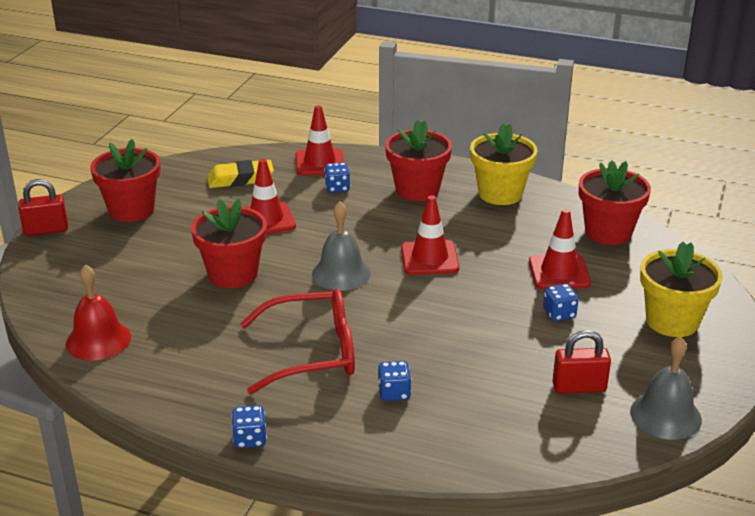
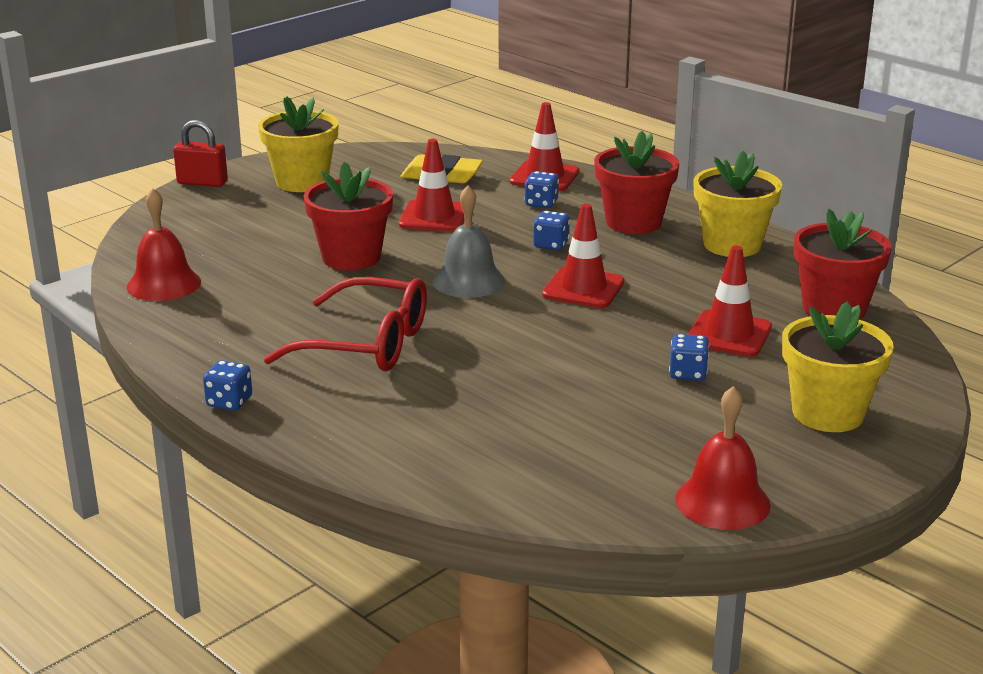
camera: 25 degrees right, 5 degrees down
(131, 210) = (302, 182): red flower pot -> yellow flower pot
(394, 393) = (419, 400): blue dice -> blue dice (551, 245)
(579, 387) = (640, 448): red padlock -> none
(665, 415) = (722, 501): grey bell -> red bell

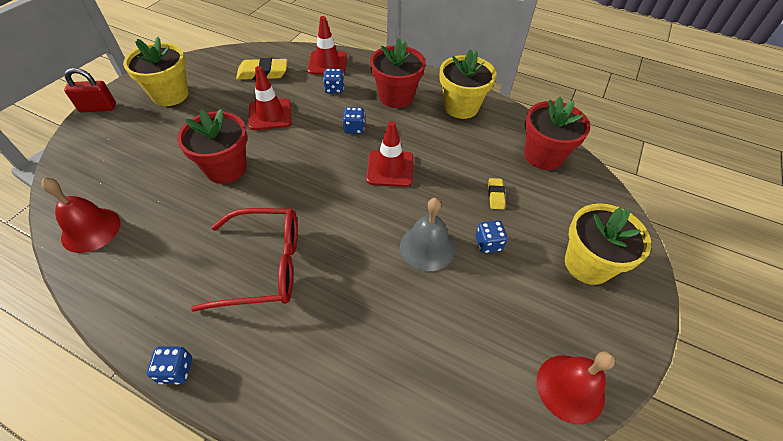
camera: 20 degrees left, 25 degrees up
(468, 281) = (313, 177): grey bell -> grey bell (427, 247)
(729, 334) = (495, 195): red traffic cone -> yellow eraser

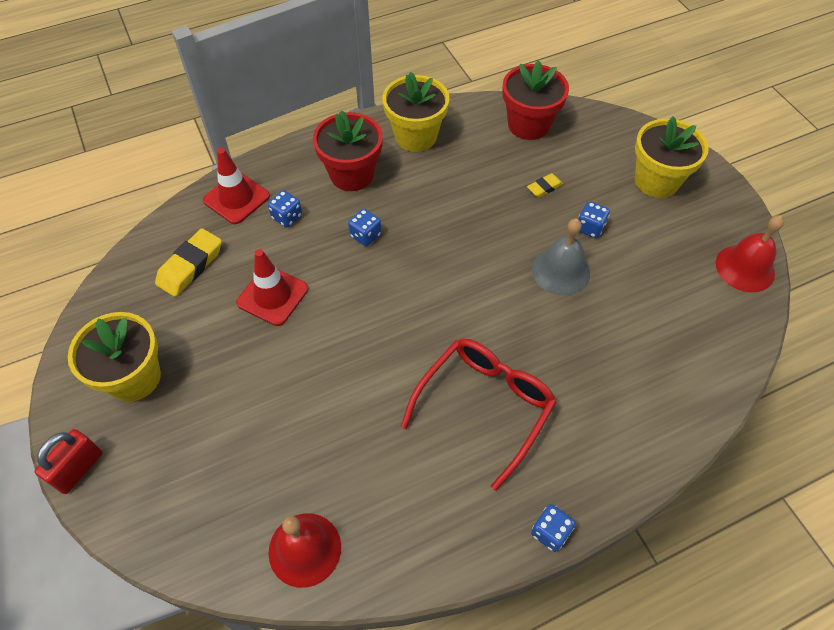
camera: 50 degrees left, 5 degrees up
(226, 168) = (322, 377): red flower pot -> none
(390, 168) = (447, 240): red traffic cone -> none
(495, 195) = (544, 187): yellow eraser -> yellow eraser turned 75 degrees counterclockwise

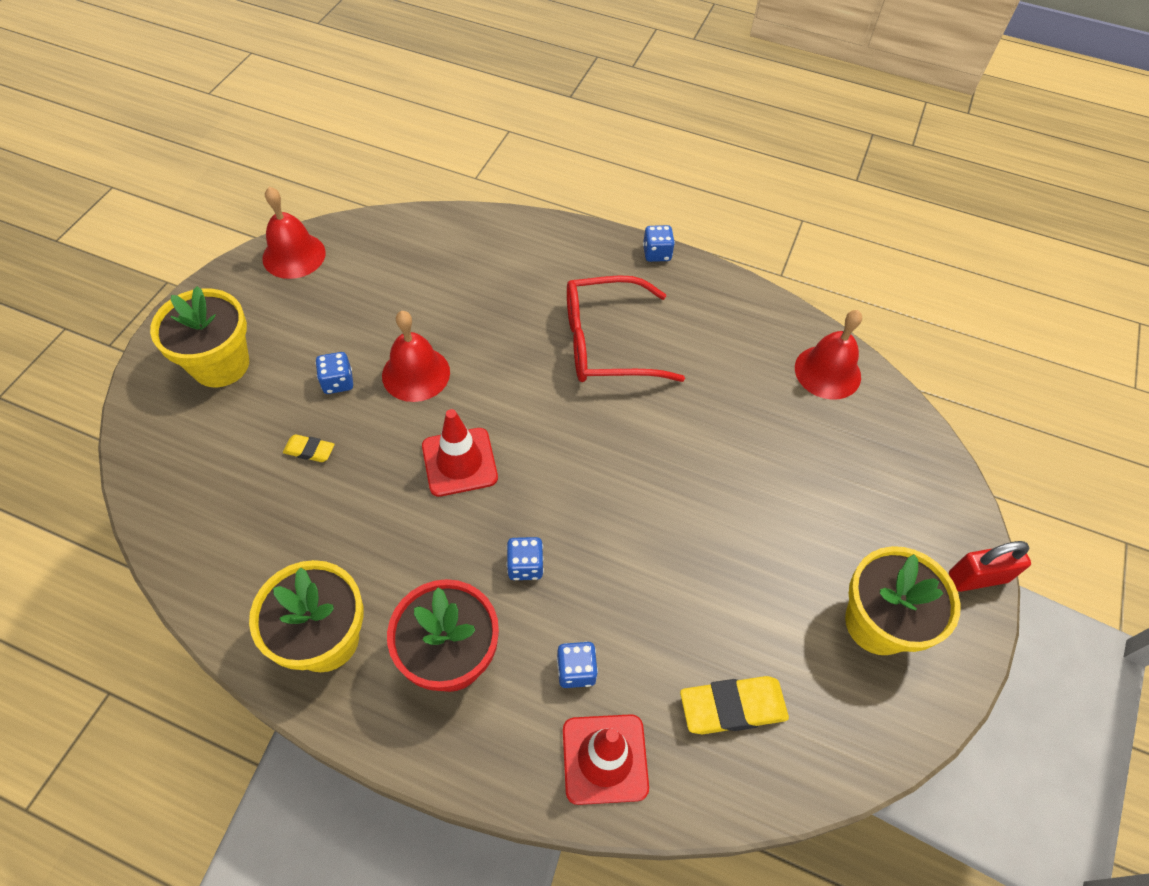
camera: 135 degrees left, 0 degrees up
(272, 296) = (678, 586): red traffic cone -> red traffic cone (459, 462)
(528, 125) = (209, 529): red flower pot -> none
(560, 271) = (416, 373): grey bell -> red bell

